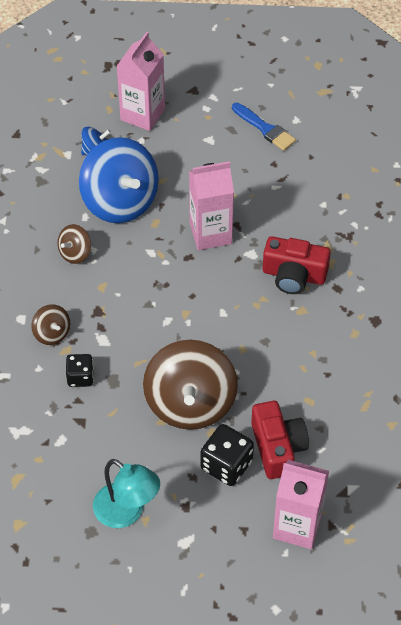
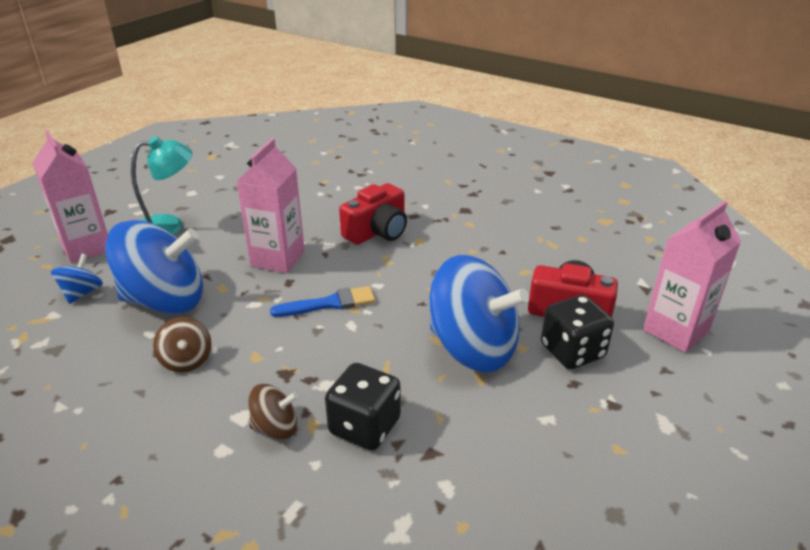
camera: 60 degrees left, 20 degrees down
(80, 377) = (364, 426): black dice -> black dice, size x1.55
(127, 512) = (599, 462): turquoise lamp -> turquoise lamp (169, 226)
(190, 403) = (473, 348): brown spinning top -> blue spinning top
(265, 129) = (206, 192): blue brush -> blue brush (329, 303)

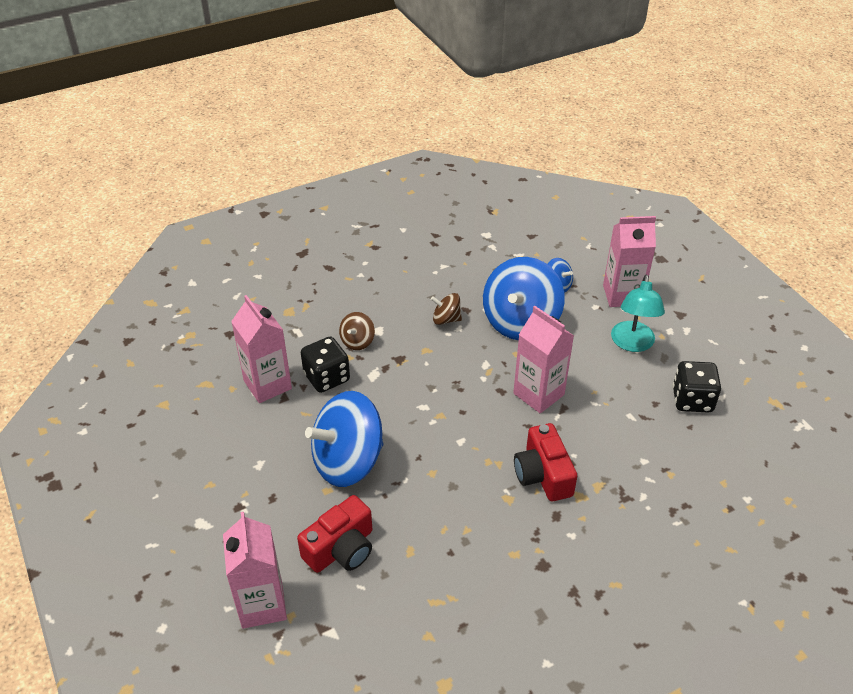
camera: 120 degrees right, 10 degrees up
(329, 303) = (456, 404): blue brush -> none
(423, 485) = (267, 385): none -> pink carton
(572, 351) = (298, 517): black dice -> black dice (692, 400)

